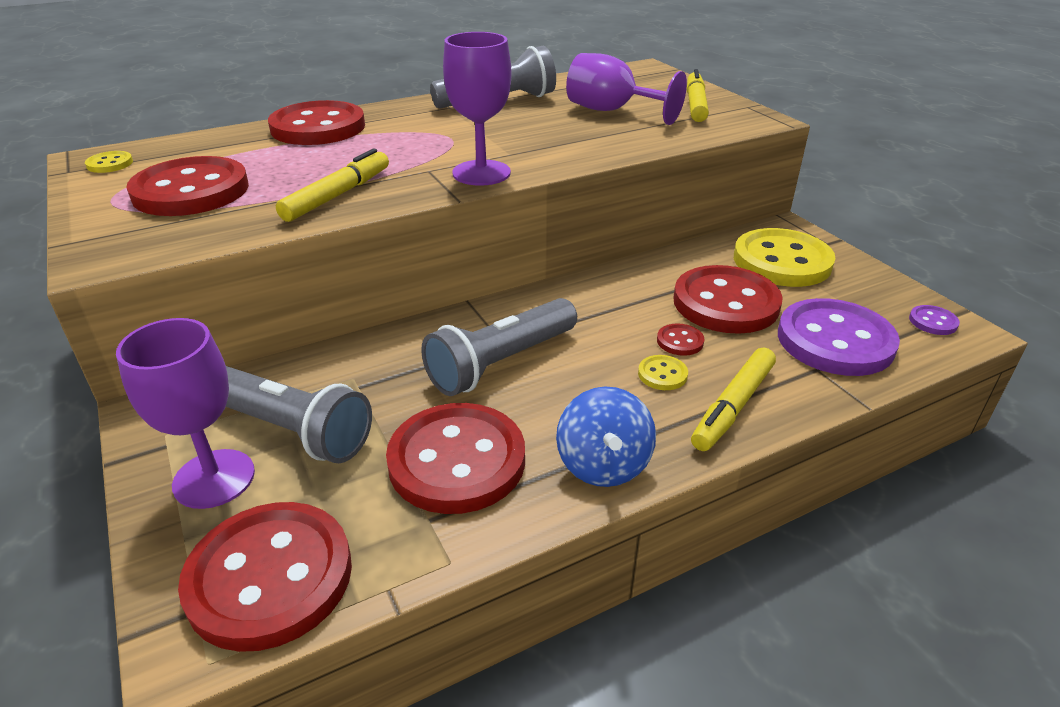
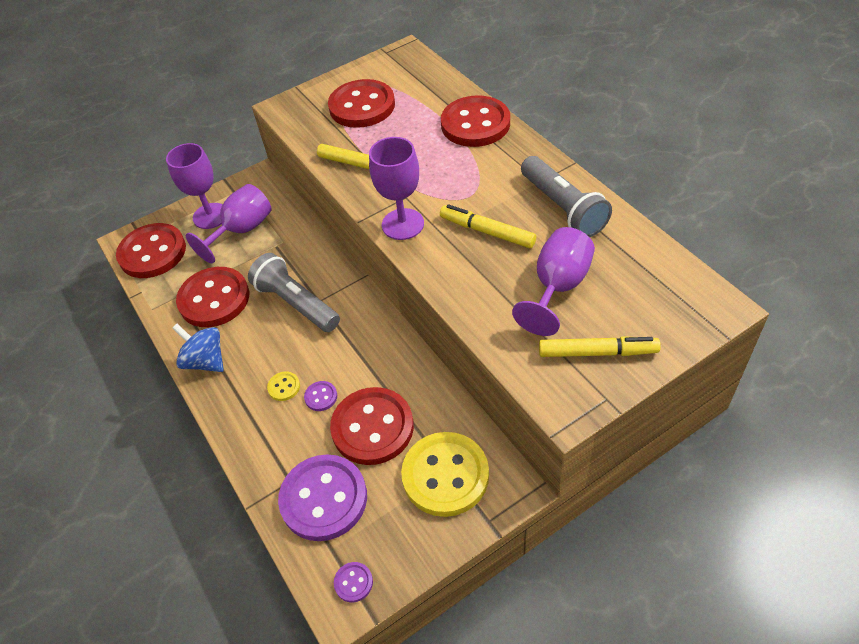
camera: 90 degrees right, 15 degrees up
(110, 164) = (397, 62): yellow button -> none
(290, 429) = (242, 230): grey flashlight -> purple goblet
(603, 465) = (205, 361): blue spinning top -> blue spinning top turned 45 degrees clockwise
(680, 341) = (321, 397): red button -> purple button
(733, 406) = (250, 425): yellow marker -> yellow marker (487, 232)

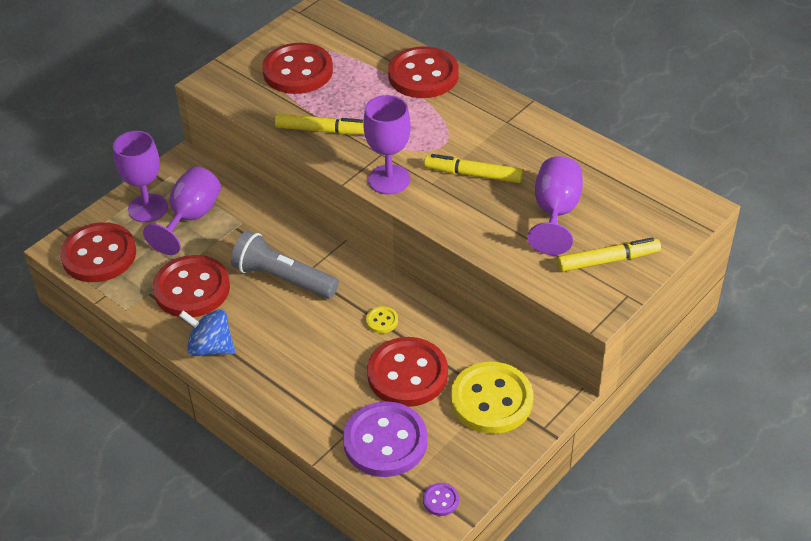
camera: 20 degrees left, 5 degrees down
(284, 387) = (304, 356): yellow button -> yellow button (382, 321)
(321, 397) = (345, 358): purple button -> none
(563, 207) = (536, 143): grey flashlight -> none

